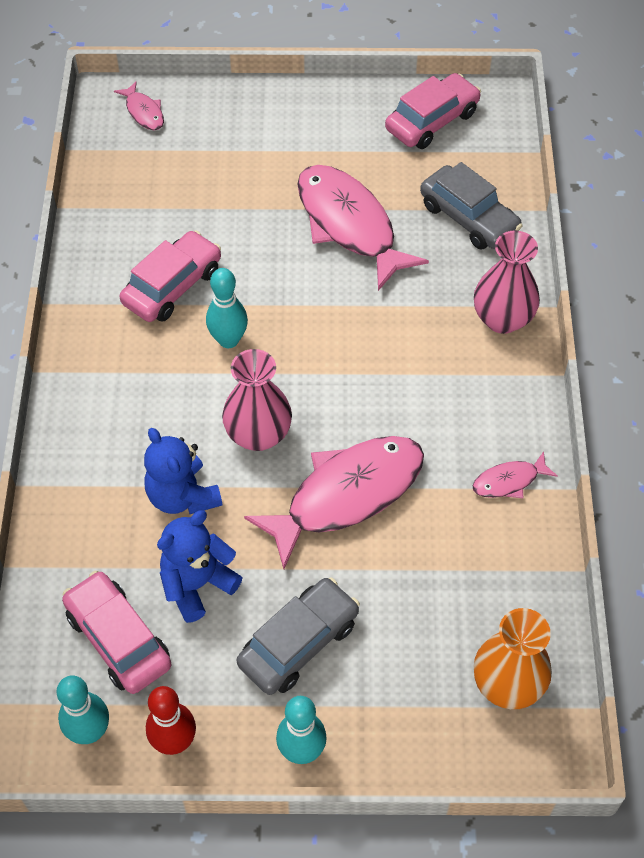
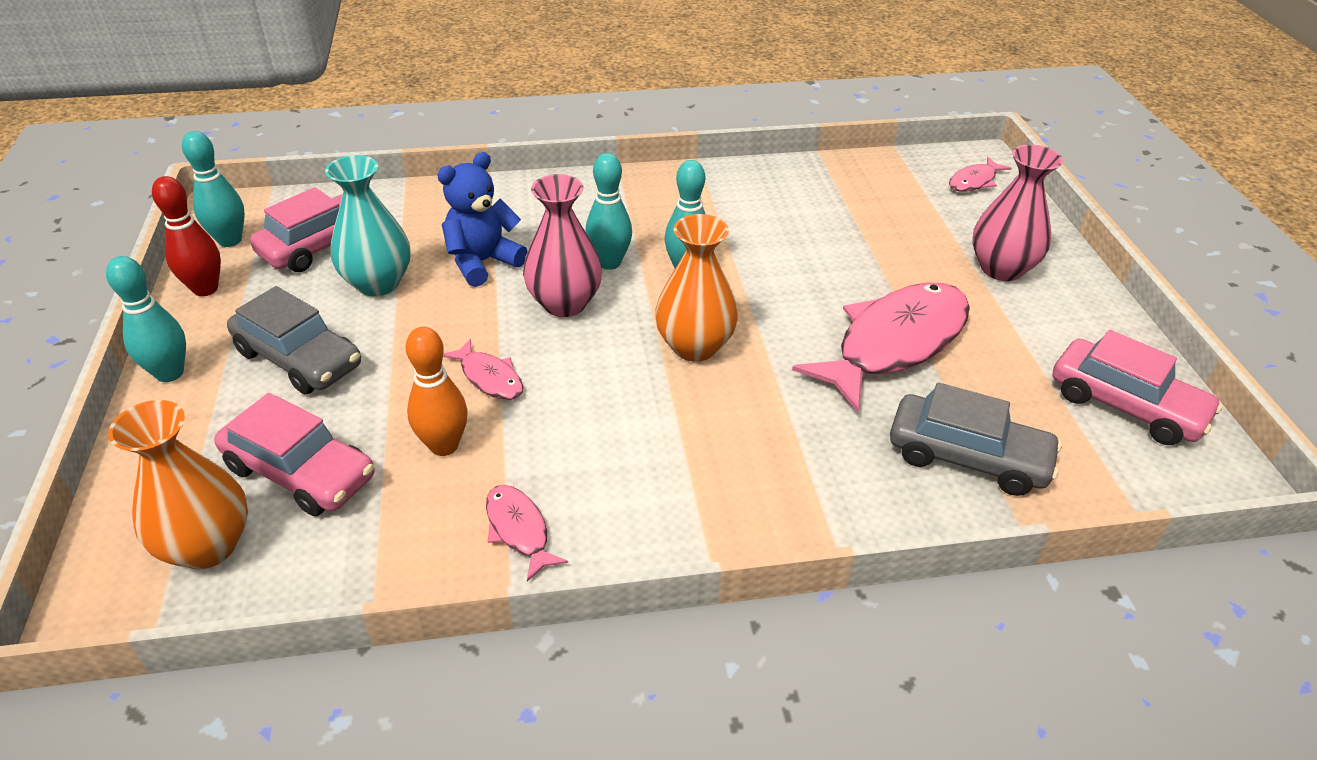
camera: 80 degrees right, 15 degrees down
(172, 286) = (746, 226): pink car -> pink car (300, 472)
(197, 584) = (378, 283): blue teddy bear -> turquoise vase
(205, 395) = (609, 263): none -> turquoise bowling pin
(331, 350) = (694, 346): none -> orange vase
(347, 495) = (489, 378): pink fish -> pink fish, size x0.45
(421, 528) = (444, 445): none -> orange bowling pin
(469, 217) = (967, 457): grey car -> grey car turned 105 degrees counterclockwise
(502, 319) = (797, 506): pink vase -> pink vase (1001, 269)

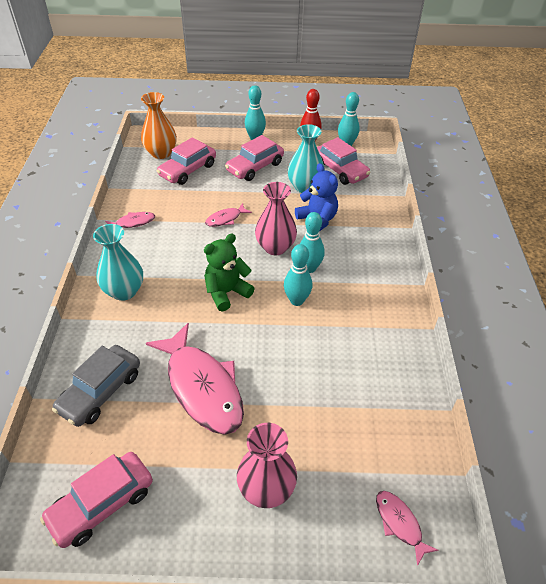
camera: 100 degrees right, 5 degrees up
(299, 359) = (255, 167): grey car -> pink car
(444, 445) = (187, 205): orange bowling pin -> none
(694, 346) = (227, 292): orange vase -> green teddy bear
(737, 487) = (124, 291): none -> turquoise vase

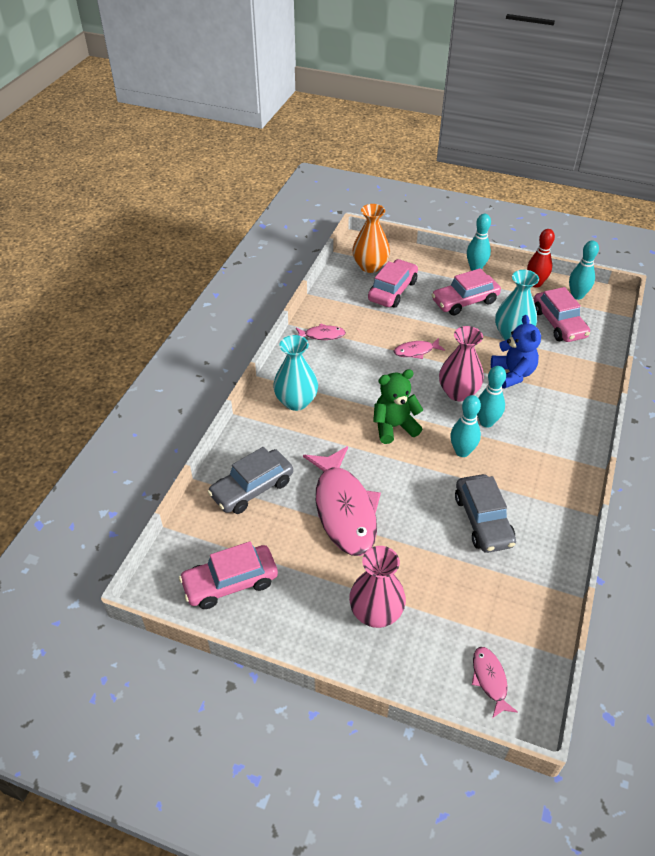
camera: 20 degrees right, 0 degrees up
(188, 170) = (392, 291): pink car -> pink car turned 150 degrees clockwise
(337, 361) = (483, 520): none -> grey car

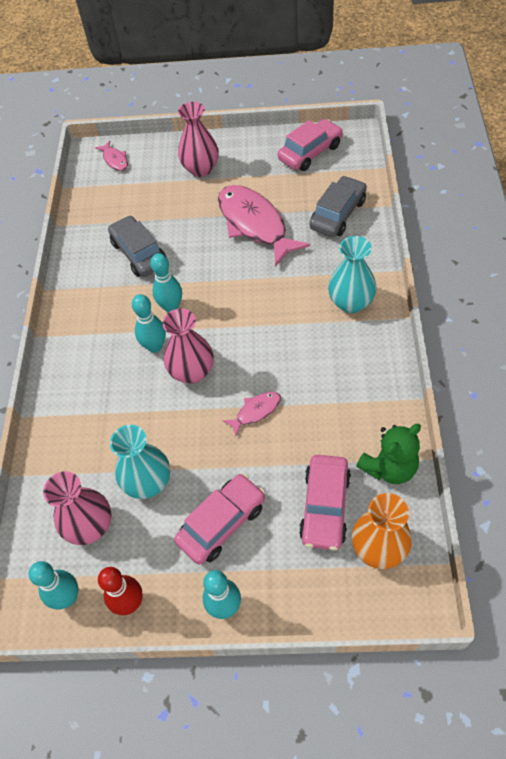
camera: 165 degrees right, 10 degrees up
(322, 335) = (373, 395): pink fish -> none
(394, 427) = (243, 310): green teddy bear -> green teddy bear (389, 467)
(512, 374) = (138, 418): blue teddy bear -> none
(559, 323) = (90, 526): pink car -> pink vase

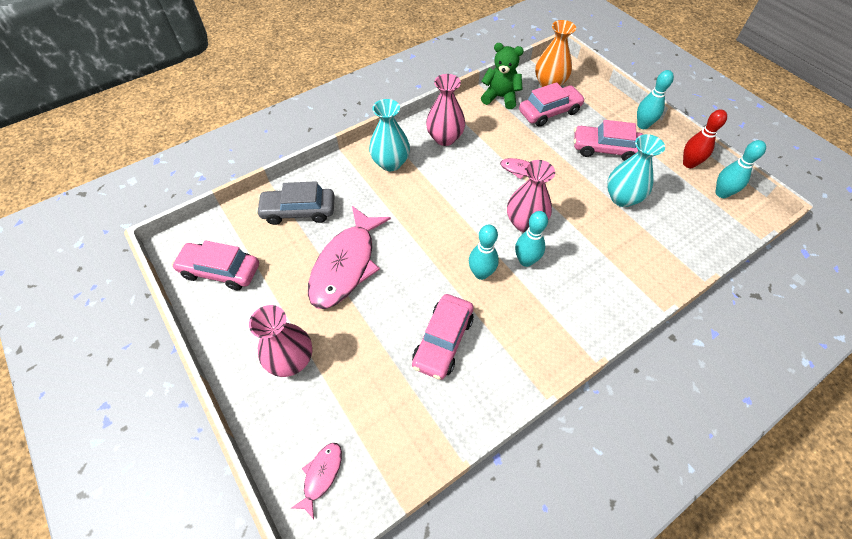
camera: 130 degrees left, 0 degrees up
(90, 526) = (678, 210): pink vase -> pink vase (445, 138)
(139, 253) = (443, 341): grey car -> pink car

